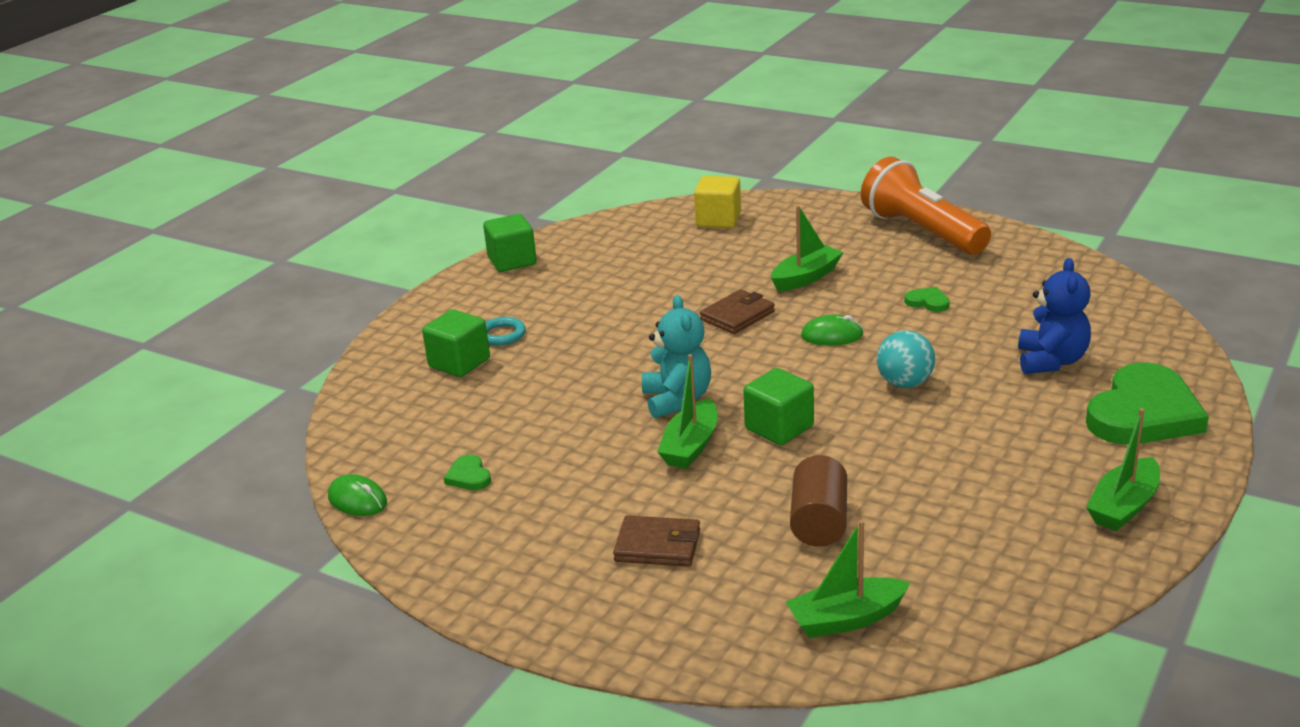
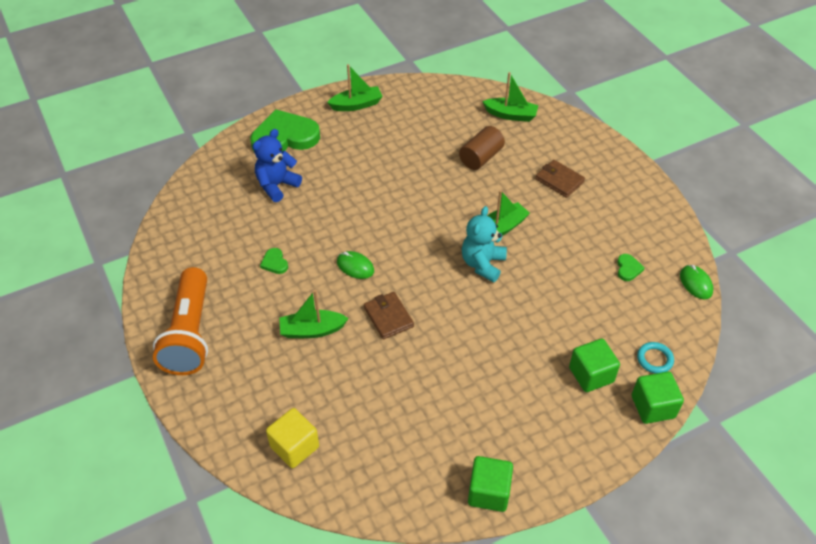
camera: 150 degrees left, 20 degrees up
(502, 335) = (548, 390): turquoise ring -> turquoise ring (654, 359)
(737, 316) = (388, 317): brown wallet -> brown wallet turned 75 degrees clockwise
(779, 428) = (448, 216): green cube -> green cube (653, 407)
(905, 383) = (360, 210): turquoise ball -> none

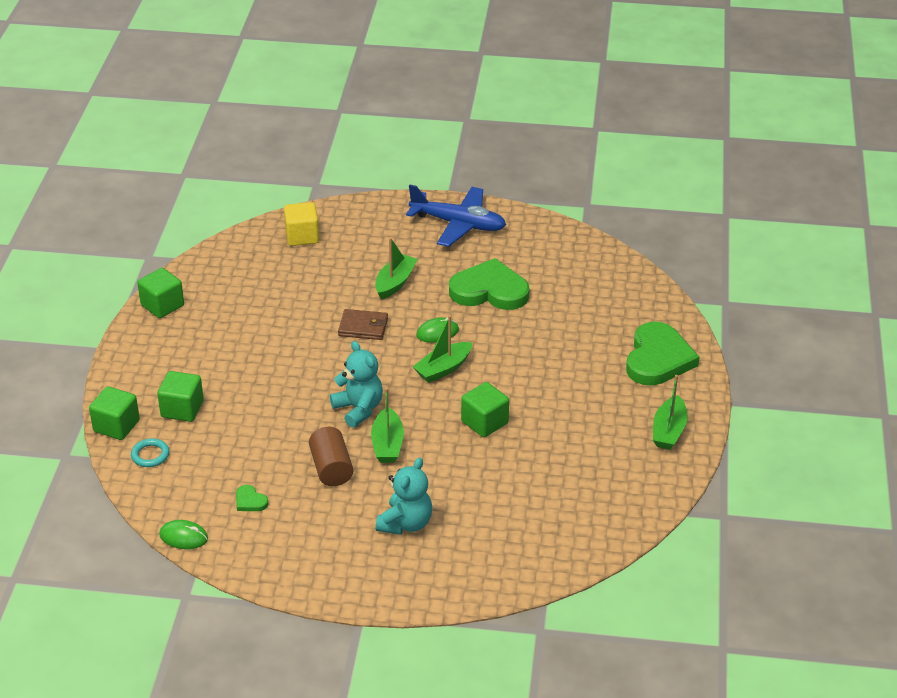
camera: 125 degrees right, 10 degrees down
(190, 333) = (458, 224): orange flashlight -> blue plane
(274, 263) = (489, 290): green heart -> green heart, size x2.46
(277, 185) = (588, 327): blue teddy bear -> none
(430, 190) = (484, 422): none -> green cube
(481, 157) = (496, 483): brown cylinder -> brown cylinder (331, 468)
(511, 115) = (542, 545): green boat -> green boat (443, 369)
(559, 180) = (406, 523): brown wallet -> turquoise teddy bear

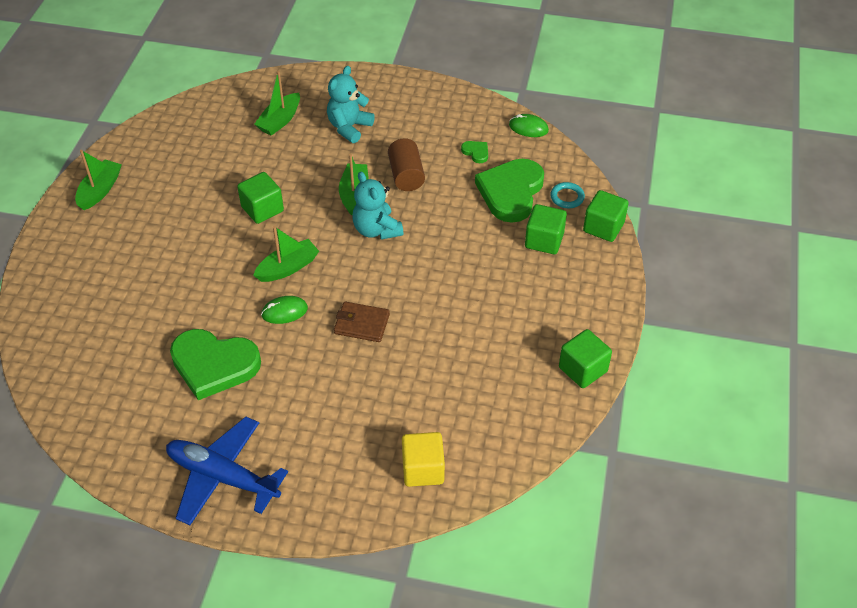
camera: 175 degrees left, 10 degrees up
(395, 283) = (318, 384): green boat -> green boat (280, 121)
(658, 358) = (71, 265): green heart -> green heart (511, 192)

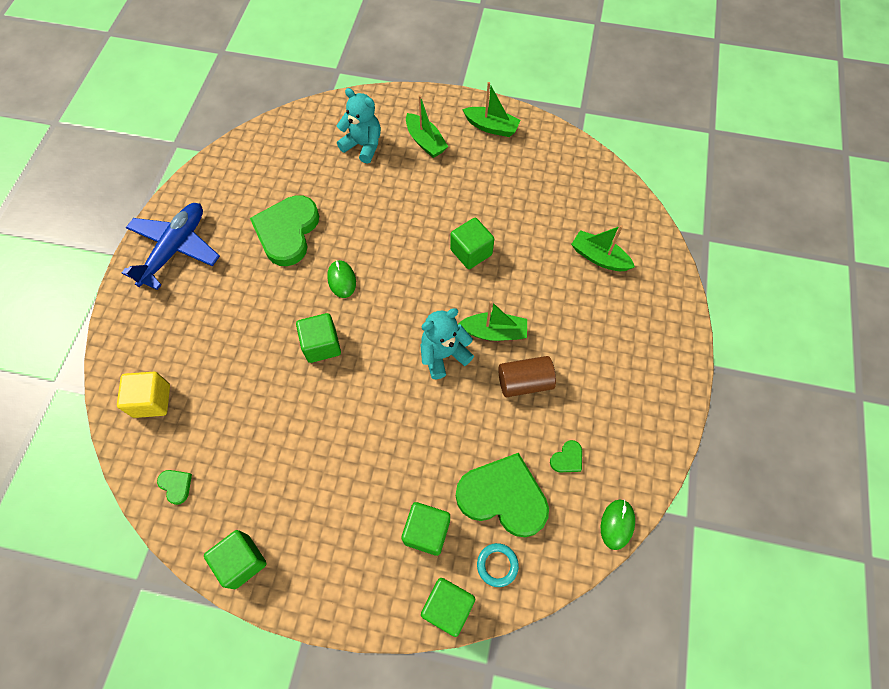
camera: 90 degrees right, 15 degrees up
(288, 268) = (395, 279): green boat -> green boat (425, 142)
(349, 127) = (596, 323): turquoise teddy bear -> turquoise teddy bear (363, 145)
(362, 324) = (321, 345): brown wallet -> green cube
(515, 432) = (176, 485): none -> green heart

